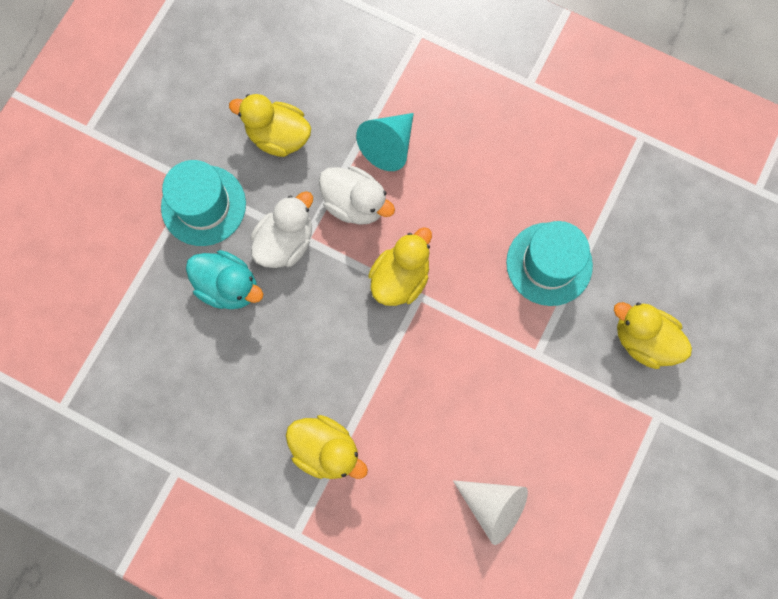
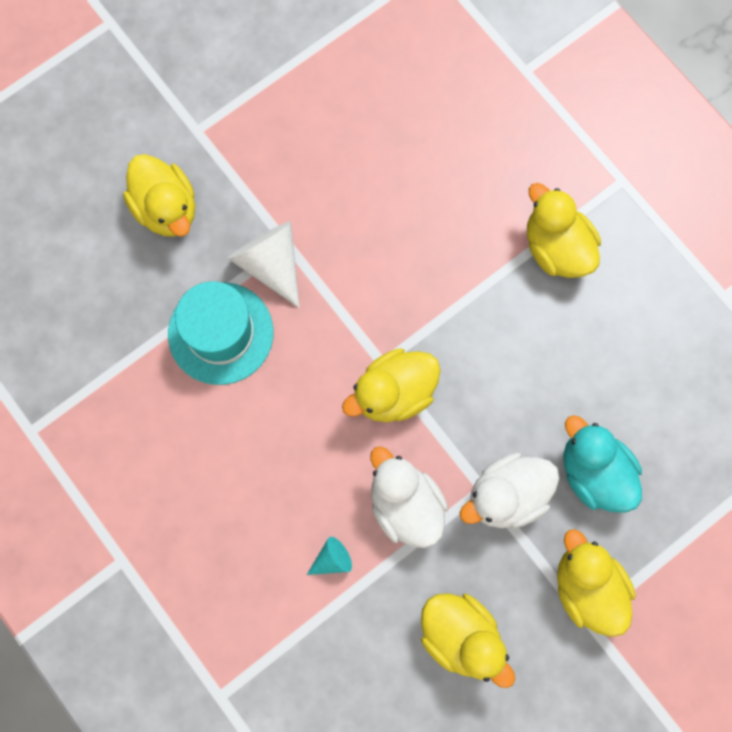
camera: 155 degrees left, 0 degrees up
(203, 205) = (587, 587): turquoise hat -> yellow duck
(389, 146) = (332, 559): turquoise cone -> turquoise cone, size x0.51
(493, 506) = (409, 120): white cone -> white cone (270, 263)

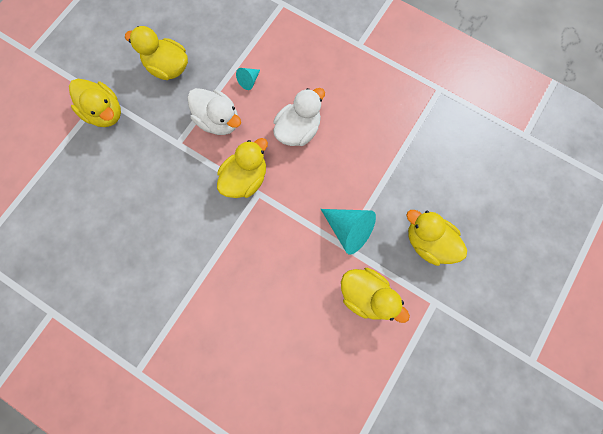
camera: 160 degrees right, 0 degrees up
(221, 333) = (360, 177): turquoise hat -> none
(270, 263) = (349, 230): white cone -> turquoise cone
(507, 495) = (162, 144): white duck -> white duck (298, 130)
(556, 248) = (170, 306): yellow duck -> yellow duck (366, 295)
(594, 472) = (114, 174): turquoise duck -> none

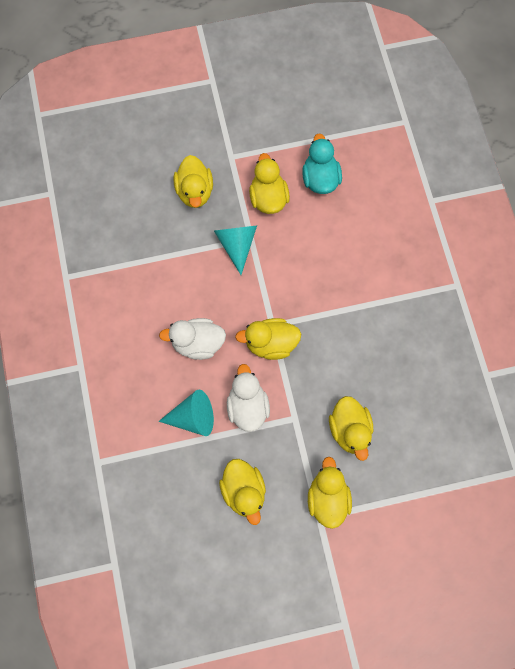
camera: 135 degrees left, 5 degrees down
(128, 171) = (350, 431): none -> yellow duck
(249, 81) = (193, 418): turquoise cone -> turquoise cone, size x1.95
(342, 358) = (320, 179): none -> turquoise duck

